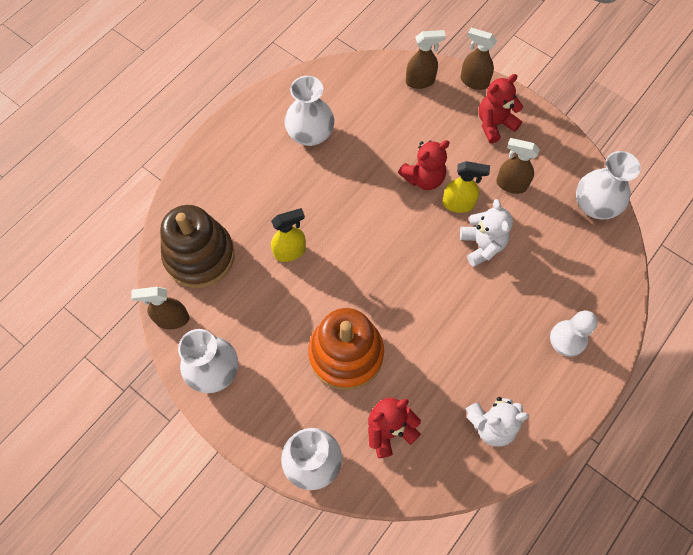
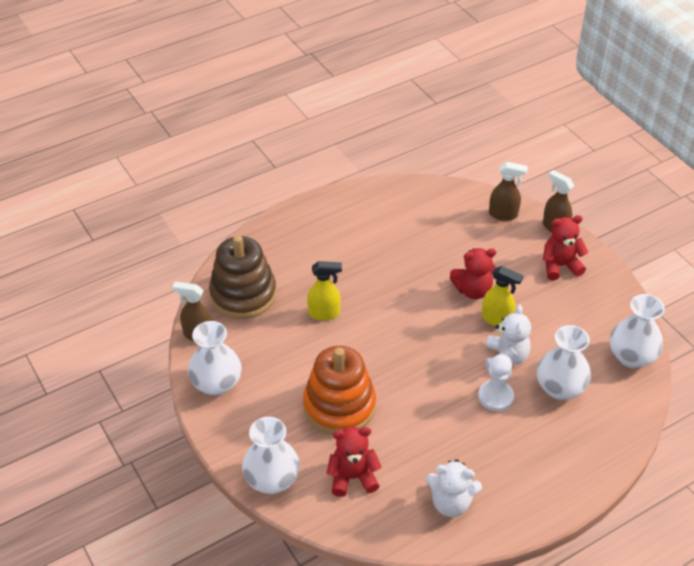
camera: 20 degrees right, 20 degrees down
(310, 134) = (383, 229): white vase -> white vase (560, 388)
(511, 184) = (555, 317): brown spray bottle -> none
(568, 339) = (556, 457): white pawn -> white pawn (495, 397)

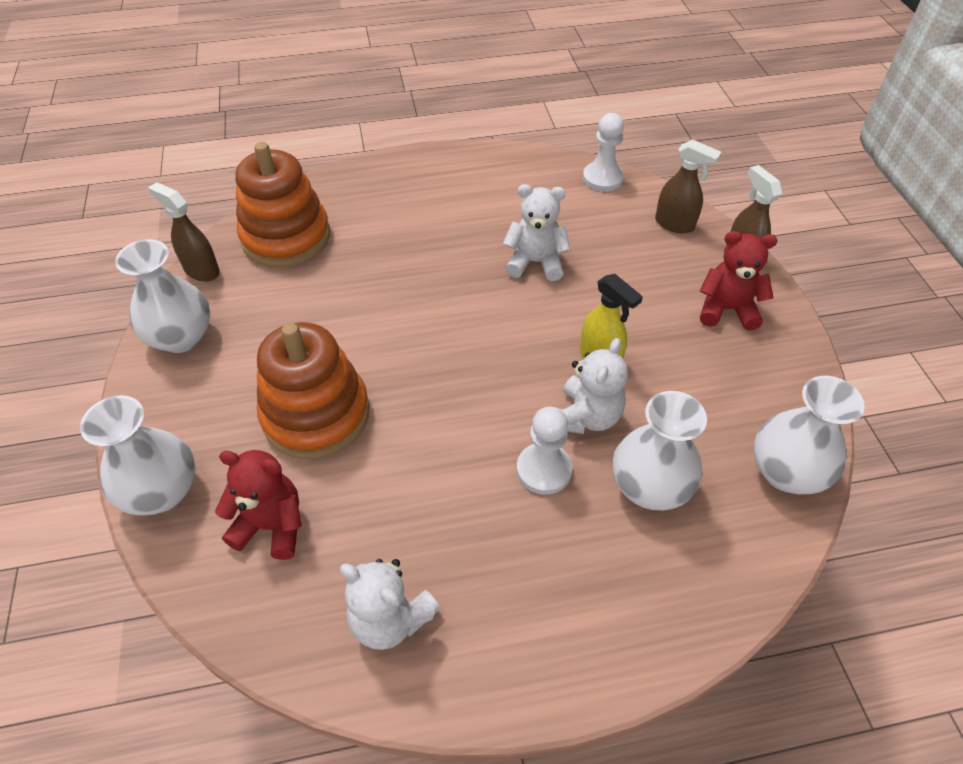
camera: 20 degrees right, 5 degrees up
(243, 294) = (286, 237): brown stacking toy -> orange stacking toy
(324, 313) = (371, 286): yellow spray bottle -> none
(425, 266) = (535, 262): none -> white teddy bear
(440, 192) = (602, 178): none -> white pawn
(473, 290) = (585, 309): red teddy bear -> none

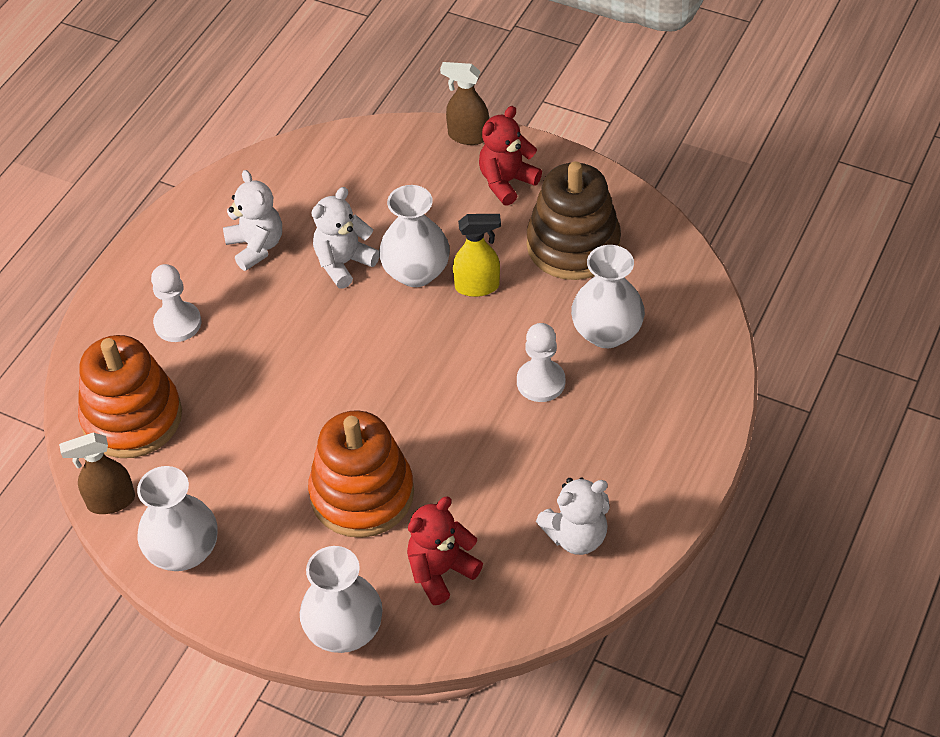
camera: 50 degrees left, 0 degrees up
(586, 417) = (520, 329): white teddy bear -> white teddy bear (256, 246)
(602, 178) = (295, 157): white pawn -> white pawn (178, 323)
(675, 224) = (394, 149): brown spray bottle -> none
(716, 397) = (573, 245): none -> brown stacking toy
(786, 472) = (661, 253): white vase -> white vase (416, 272)

